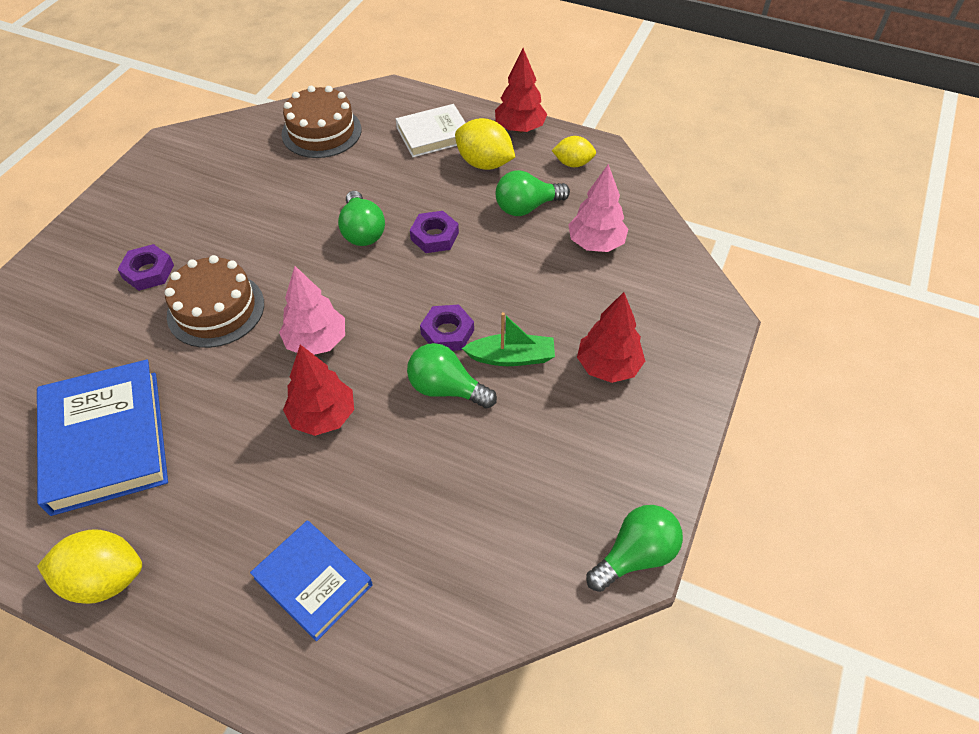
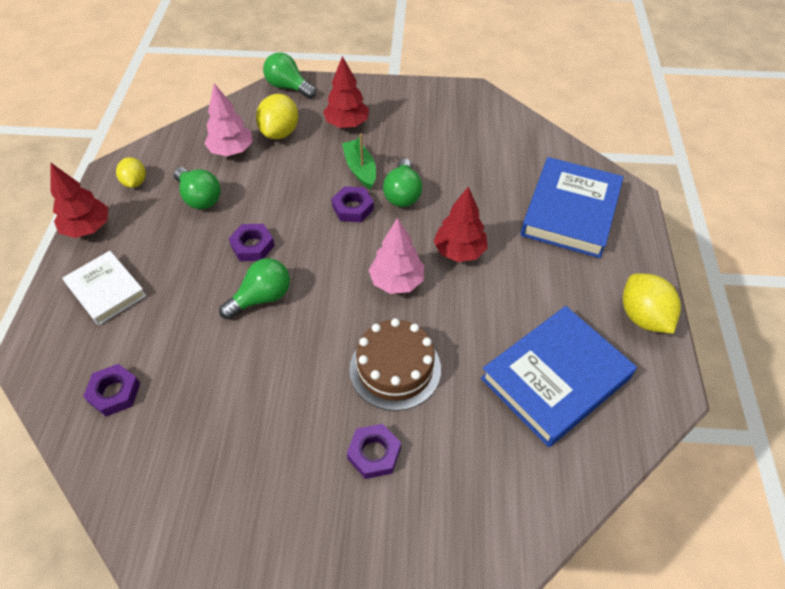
camera: 110 degrees left, 0 degrees up
(313, 582) = (570, 212): blue book -> blue book, size x1.63
(321, 132) = (114, 393): brown cake -> purple nut
(484, 163) = (145, 240): yellow lemon -> yellow lemon (280, 132)
(635, 555) = (469, 92): green light bulb -> green light bulb (288, 87)

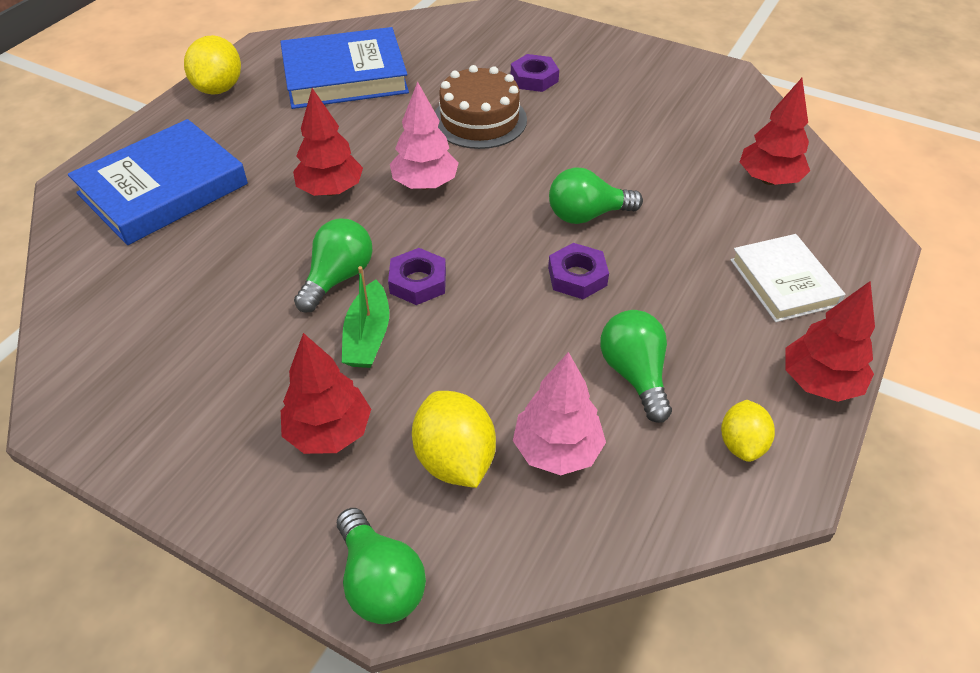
camera: 155 degrees left, 5 degrees down
(114, 393) = (768, 180): purple nut -> red tree
(280, 132) = (455, 459): yellow lemon -> yellow lemon turned 60 degrees counterclockwise

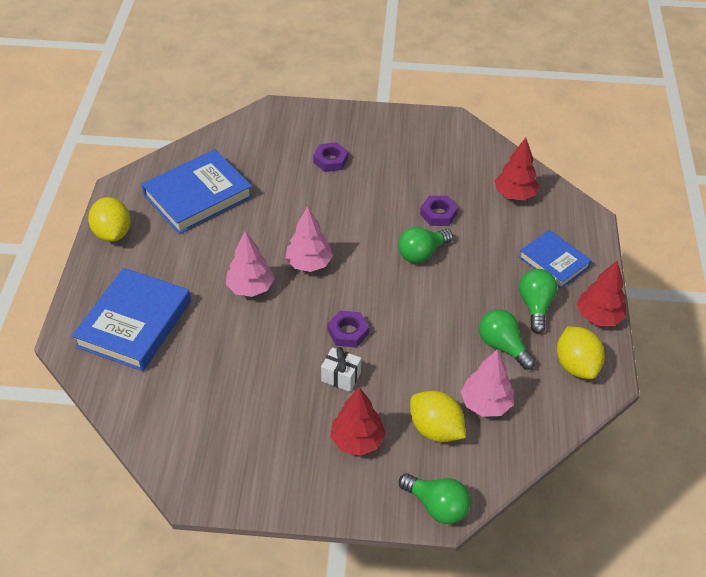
camera: 25 degrees left, 0 degrees up
(331, 190) = (250, 288): red tree -> pink tree
(338, 278) = (297, 346): green light bulb -> green light bulb (535, 306)
(368, 336) = (341, 377): green boat -> white gift
(479, 120) = (314, 204): brown cake -> none
(577, 276) = (439, 297): purple nut -> purple nut (438, 214)
(741, 444) = (576, 365): yellow lemon -> yellow lemon, size x1.57
(783, 282) = (554, 262): white book -> blue book

